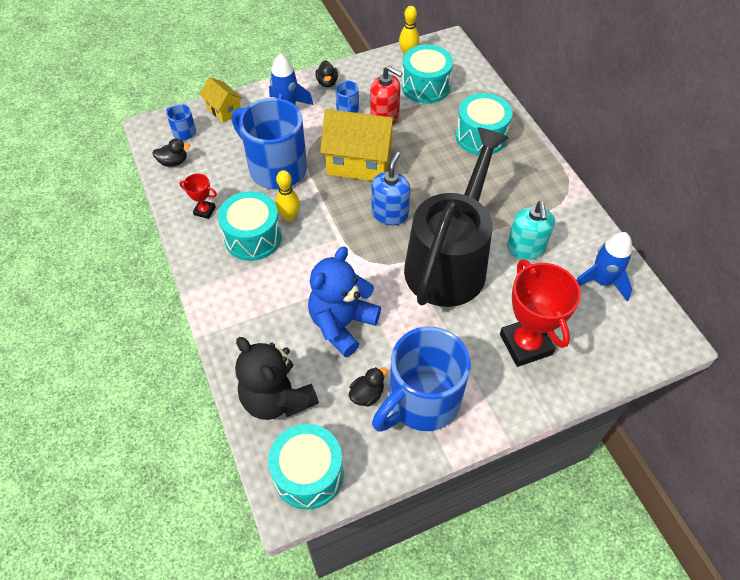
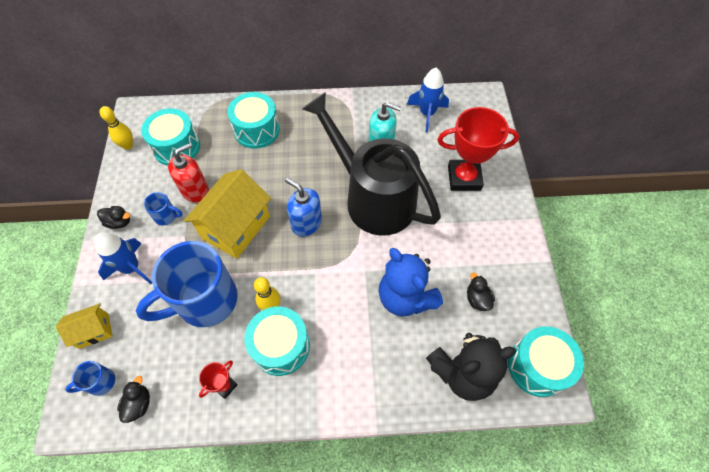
camera: 70 degrees left, 5 degrees up
(421, 402) = (493, 262): blue mug -> none

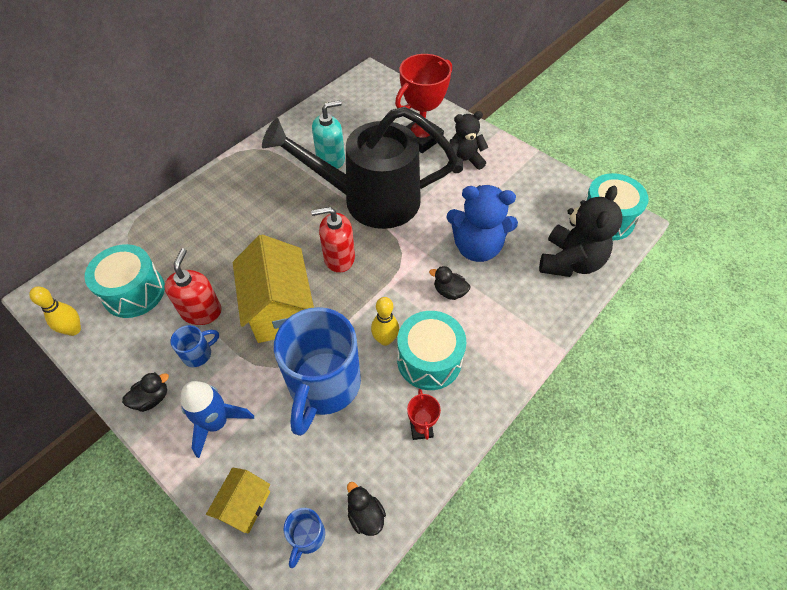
camera: 45 degrees left, 5 degrees down
(257, 130) = (203, 222): turquoise drum -> none
(306, 223) = (339, 258): blue soap dispenser -> red soap dispenser
(427, 114) = (340, 113): blue rocket -> none
(476, 222) = (464, 161): none -> black teddy bear
(477, 299) = (524, 209): black duck -> black duck (449, 291)

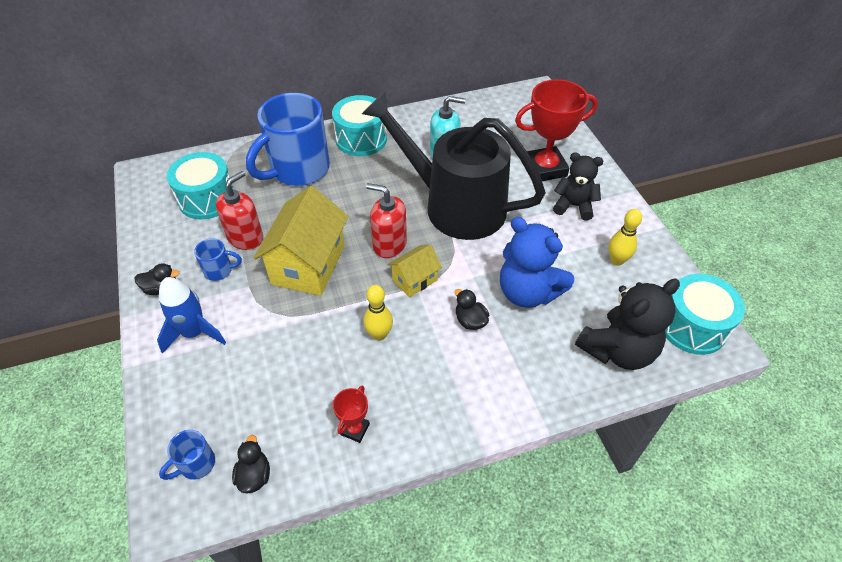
camera: 30 degrees right, 5 degrees down
(74, 330) = (145, 208): yellow bowling pin -> yellow bowling pin (617, 260)
(245, 505) = (168, 410): yellow house -> yellow house (415, 280)
(324, 385) = (298, 347): blue mug -> blue mug (298, 170)
(429, 360) = (406, 373): turquoise drum -> turquoise drum (361, 139)

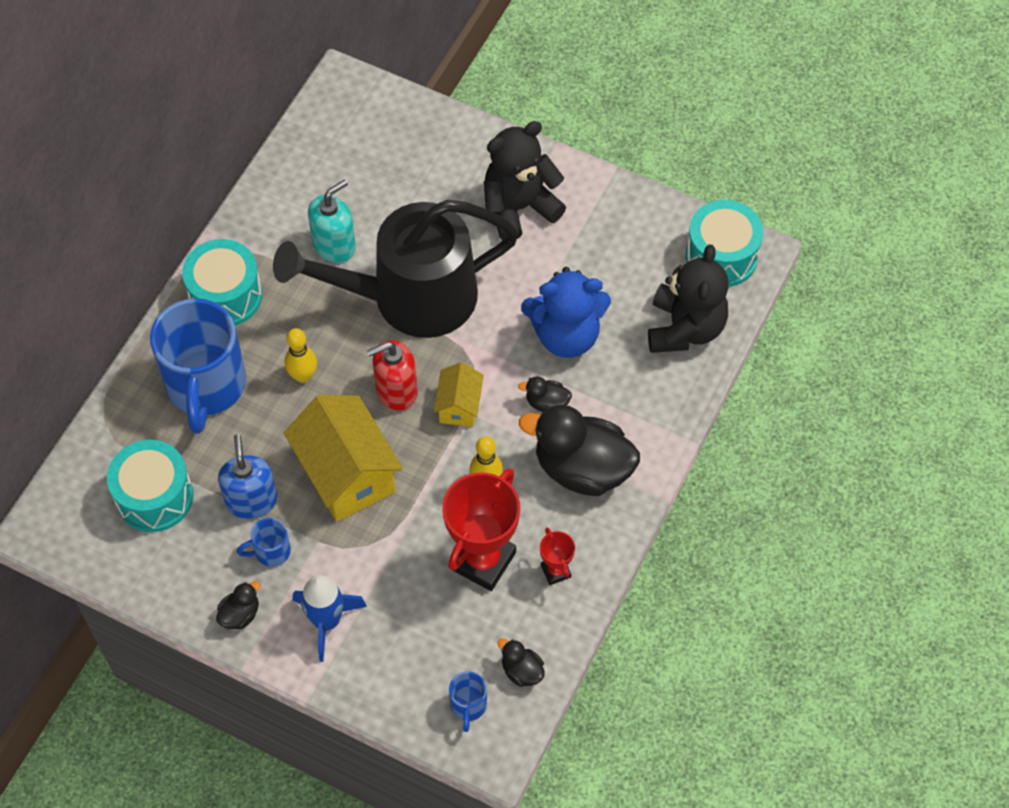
camera: 45 degrees left, 10 degrees up
(219, 270) = (271, 552): blue mug -> blue mug turned 150 degrees counterclockwise
(245, 237) = (251, 500): red soap dispenser -> blue soap dispenser
(448, 379) = (582, 468): none -> black duck
(545, 168) = (450, 183): red trophy -> red trophy (482, 560)
(574, 206) = (519, 207): black teddy bear -> black teddy bear, size x1.50
(617, 260) = (609, 239): yellow bowling pin -> yellow bowling pin (303, 376)

